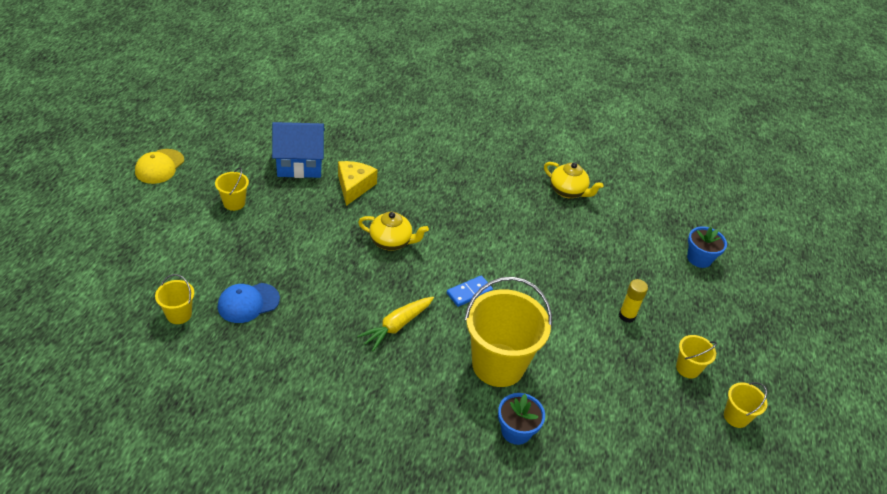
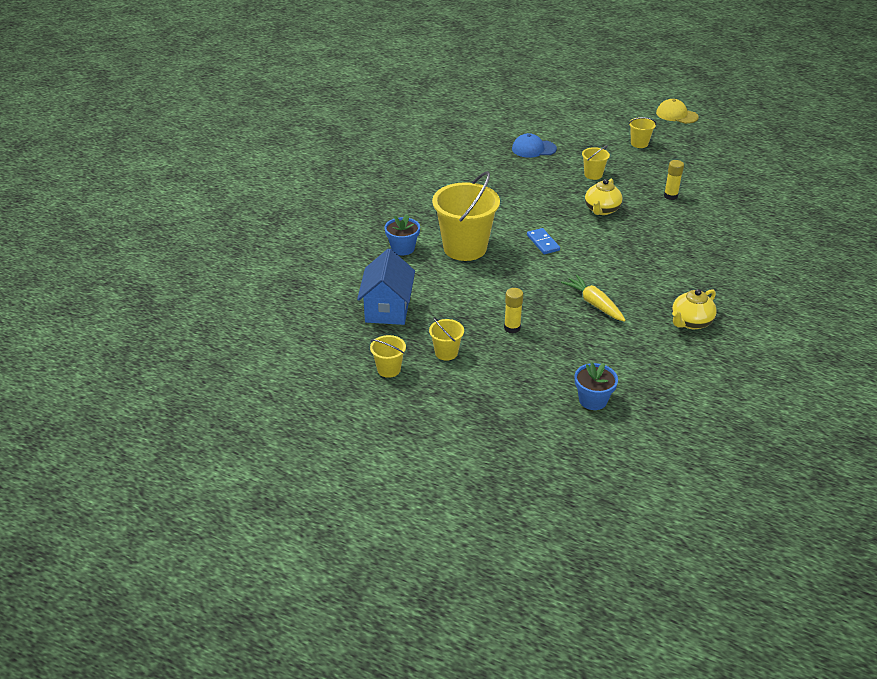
camera: 105 degrees right, 5 degrees down
(179, 314) = (524, 126): yellow bucket -> yellow bucket (593, 175)
(248, 303) = (533, 149): blue cap -> blue cap turned 75 degrees counterclockwise
(299, 165) = (694, 172): blue house -> blue house (387, 309)
(354, 187) = (670, 196): yellow cheese -> yellow glue stick
(397, 326) = (508, 206): yellow carrot -> yellow carrot (594, 304)

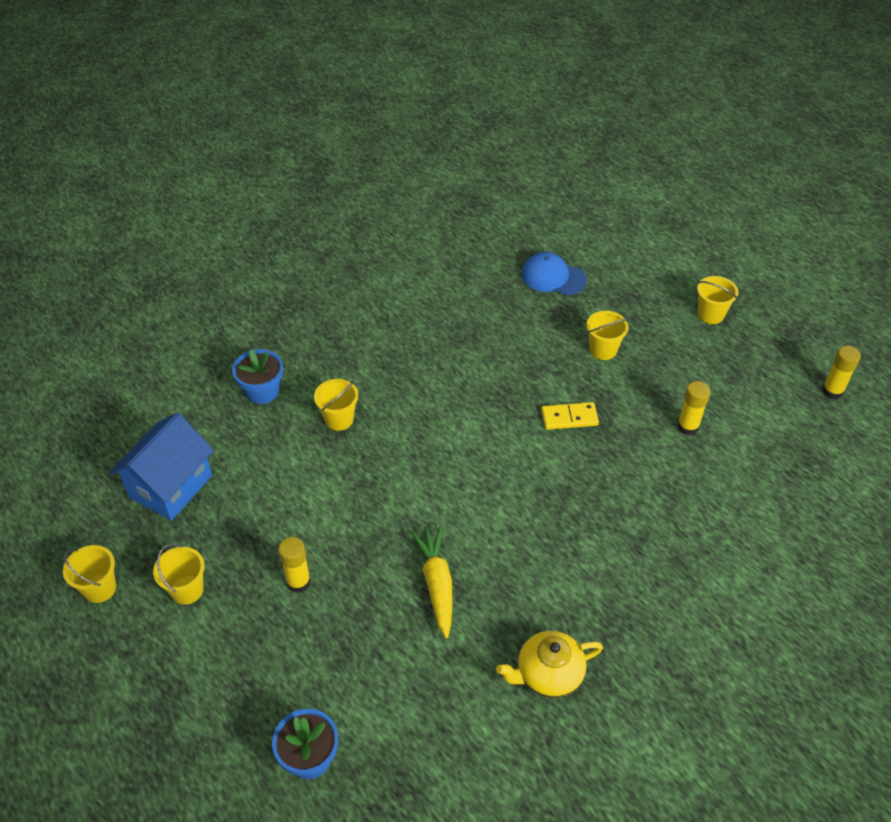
camera: 25 degrees right, 10 degrees up
(465, 248) = (339, 419): yellow bucket -> yellow bucket, size x0.46
(543, 243) = (446, 448): blue domino -> none
(601, 210) = (569, 417): yellow teapot -> yellow domino
(676, 115) = (805, 278): yellow cap -> none
(733, 160) = (832, 391): none -> yellow glue stick

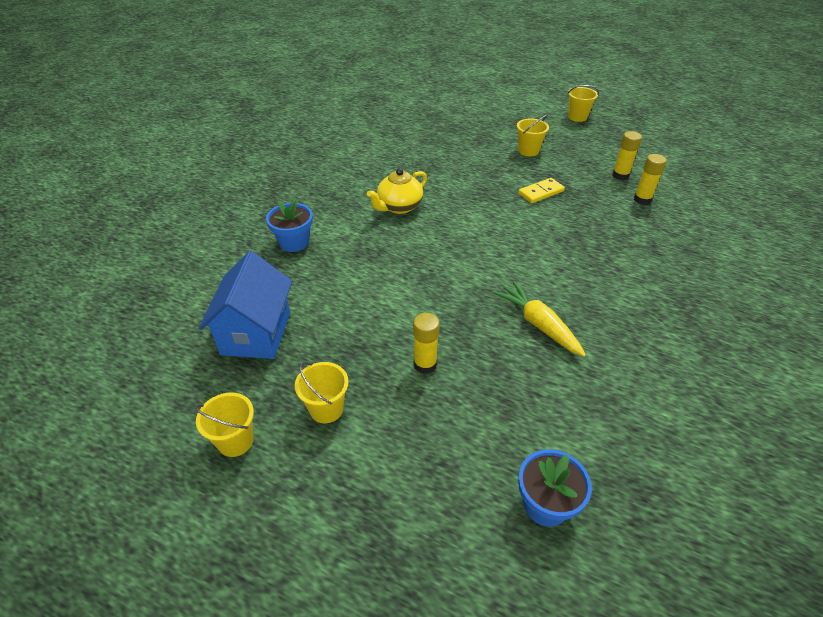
camera: 25 degrees left, 5 degrees down
(339, 419) = (372, 242): yellow bucket -> none
(548, 675) = (675, 355): yellow teapot -> yellow teapot (399, 207)
(553, 277) = (461, 122): blue cap -> none
(832, 391) = (684, 135): yellow glue stick -> yellow glue stick (642, 199)

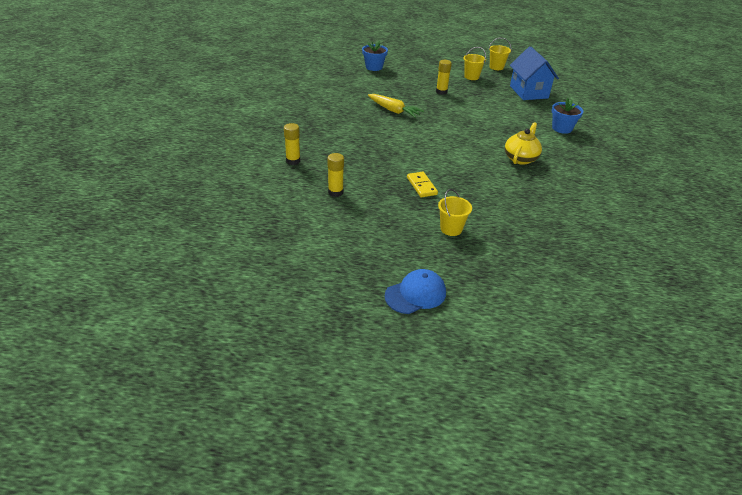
camera: 160 degrees right, 5 degrees down
(541, 192) = (421, 186): yellow domino -> yellow domino turned 60 degrees counterclockwise
(577, 117) = (415, 294): yellow bucket -> blue cap
(620, 175) = (355, 214): yellow glue stick -> yellow glue stick (293, 161)

